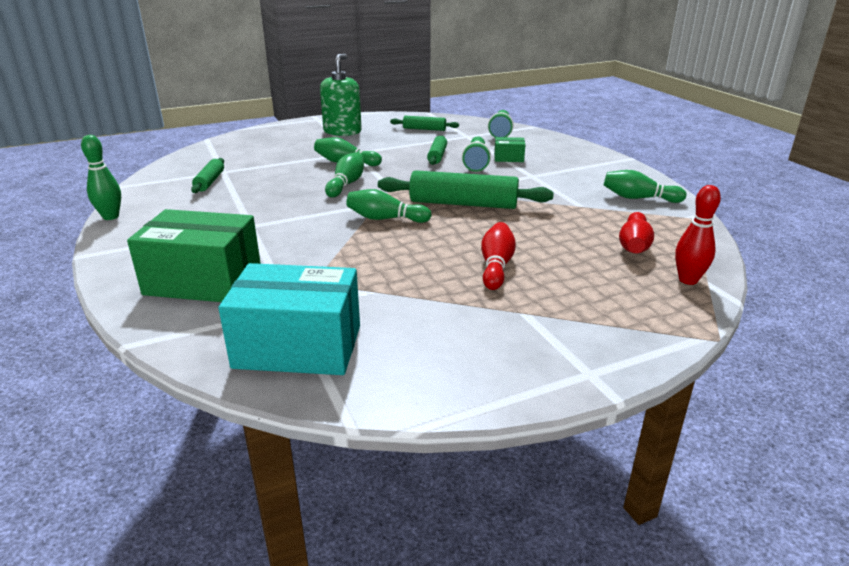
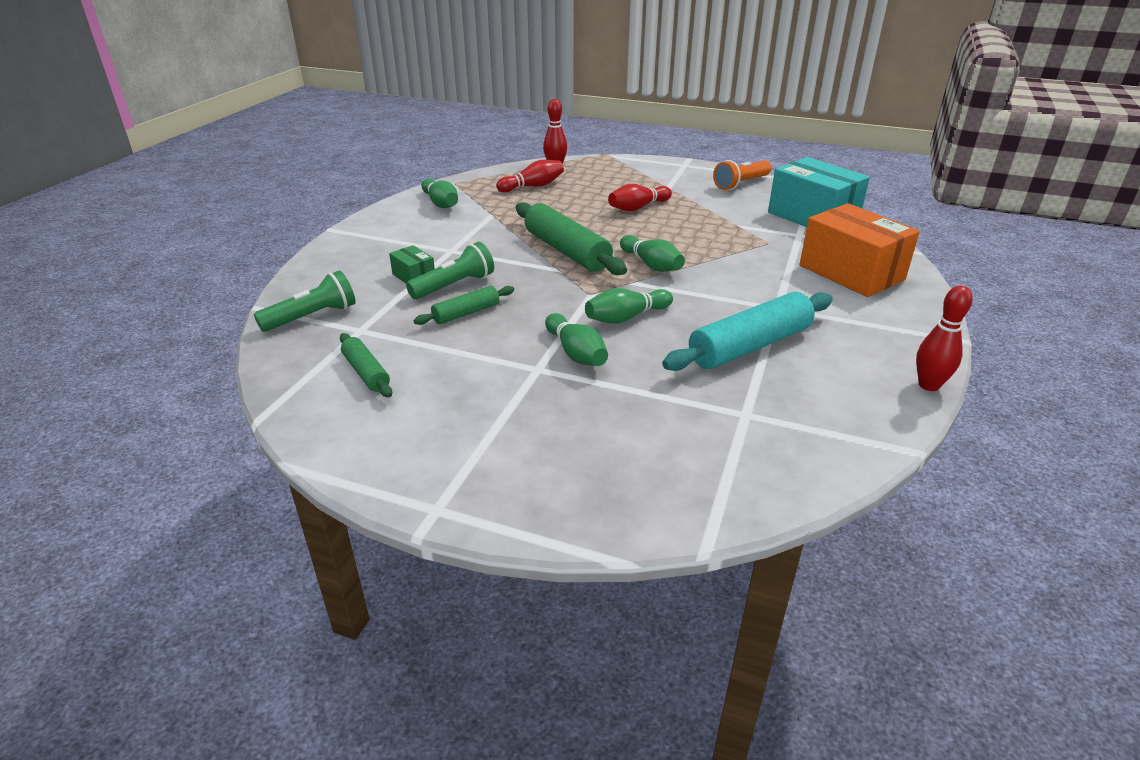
camera: 135 degrees left, 5 degrees up
(111, 217) = (928, 385): green bowling pin -> red bowling pin
(203, 281) = (851, 272): green box -> orange box
(210, 181) = (777, 398): green rolling pin -> none
(248, 197) = (750, 346): none -> turquoise rolling pin
(342, 131) = (470, 432): green soap dispenser -> none
(457, 369) = (741, 184): none -> orange flashlight

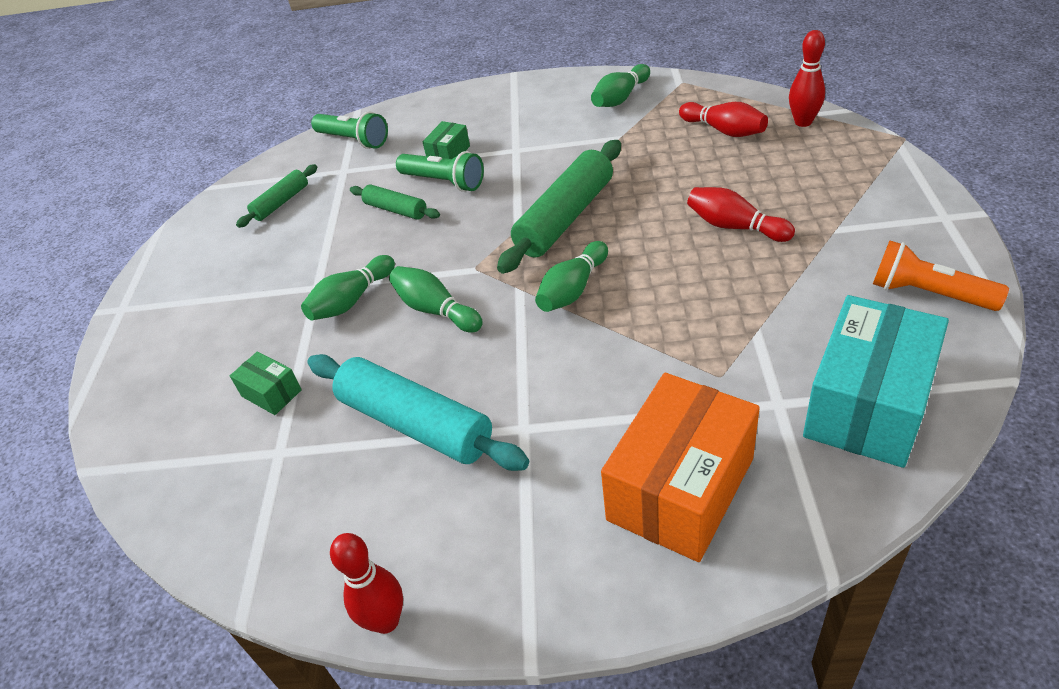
camera: 75 degrees right, 10 degrees up
(668, 410) = (271, 393): none -> green box

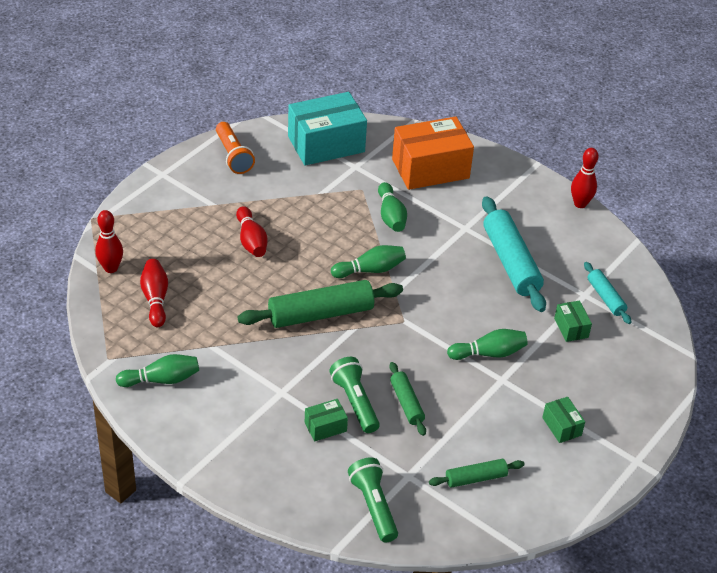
camera: 150 degrees left, 0 degrees up
(221, 287) = (561, 426): none -> green box
(245, 468) = (605, 297): none -> turquoise rolling pin
(435, 310) = (449, 311): green bowling pin -> green bowling pin (391, 216)

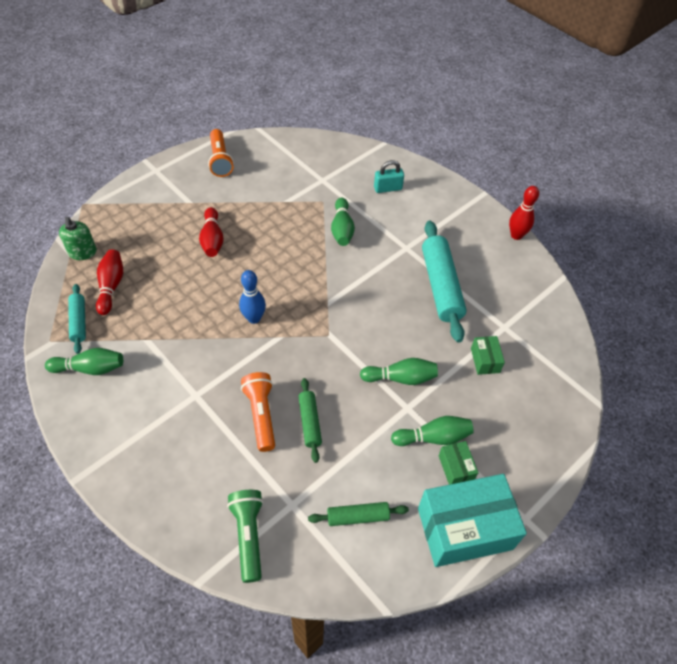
camera: 10 degrees right, 10 degrees up
(111, 268) = (83, 252): red bowling pin -> green soap dispenser
(321, 314) = (254, 318): green rolling pin -> blue bowling pin
(325, 427) = (226, 438): green box -> none
(326, 144) = (302, 157): turquoise box -> turquoise box (464, 528)
(354, 402) = (261, 415): green flashlight -> orange flashlight
(370, 270) = (310, 279): green bowling pin -> green bowling pin (433, 437)
(430, 168) = (387, 188): orange box -> turquoise padlock
(605, 297) = (524, 332): turquoise rolling pin -> turquoise rolling pin (79, 322)

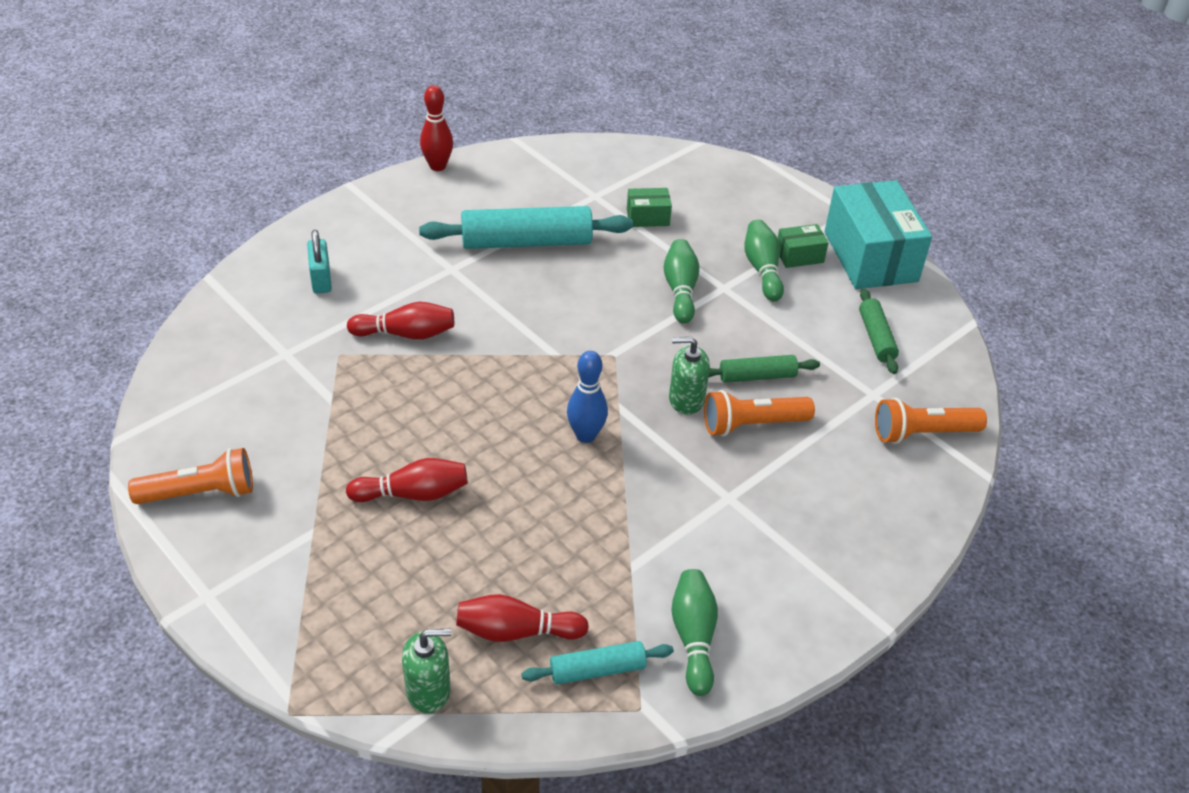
camera: 90 degrees left, 10 degrees down
(248, 535) = (922, 433): green flashlight -> orange flashlight
(285, 375) = (686, 399): none -> green soap dispenser
(342, 229) = (406, 334): green bowling pin -> red bowling pin

